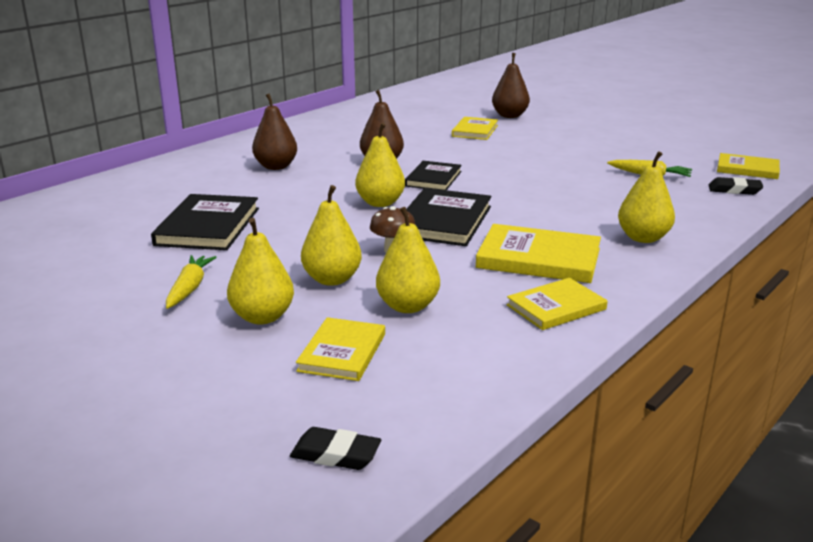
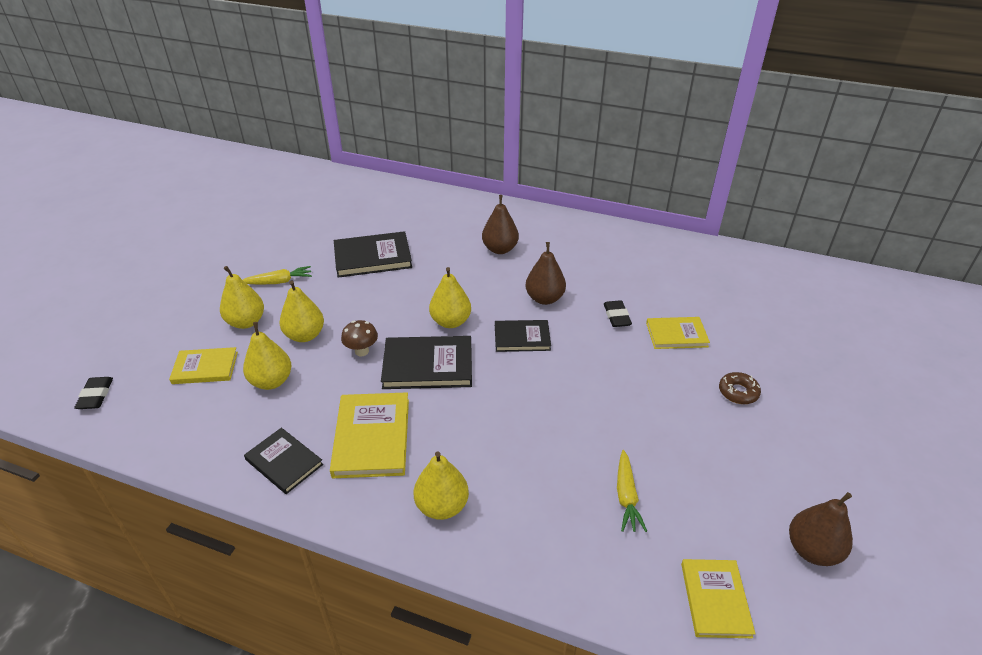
camera: 70 degrees right, 15 degrees up
(509, 116) = (751, 350): brown pear -> brown pear (812, 550)
(554, 127) = (738, 392): none -> brown donut
(556, 307) = (284, 462): yellow book -> black book
(734, 190) = (624, 585): black eraser -> black eraser (616, 316)

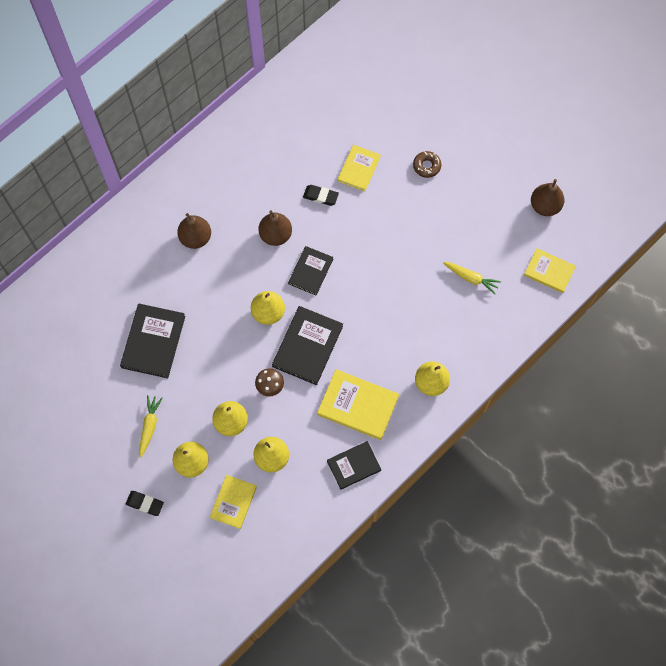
camera: 65 degrees left, 30 degrees up
(96, 395) = (227, 584): black eraser -> black eraser (145, 503)

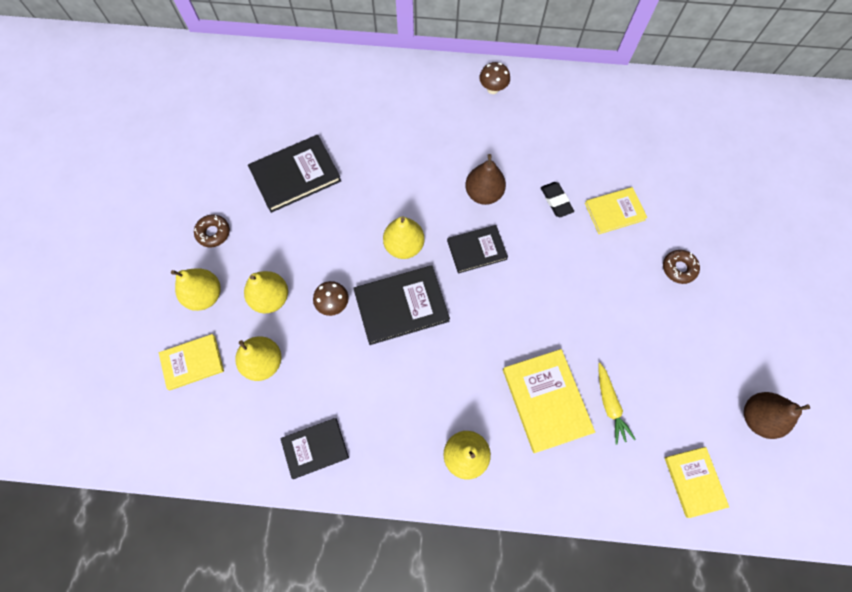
camera: 50 degrees right, 0 degrees up
(145, 503) = (135, 286): black eraser -> none
(149, 426) = (213, 233): yellow carrot -> brown donut
(195, 238) = (420, 133): brown pear -> none
(204, 165) = (492, 89): none -> brown mushroom
(354, 466) = (315, 448): black book -> black book turned 45 degrees counterclockwise
(358, 405) = (381, 401): yellow book -> yellow book (546, 401)

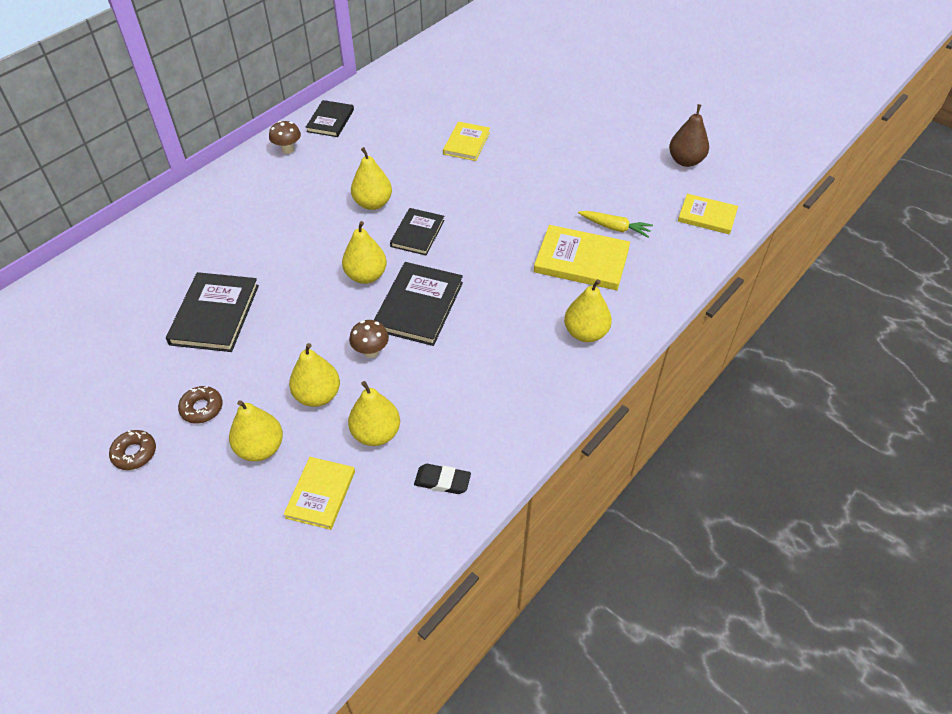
camera: 55 degrees left, 20 degrees down
(315, 448) = (494, 435): black book -> black book (330, 120)
(483, 193) = (373, 203): brown pear -> yellow pear
(556, 201) = (424, 167): black eraser -> black eraser (442, 481)
(679, 268) = (543, 137): brown donut -> brown donut (134, 453)

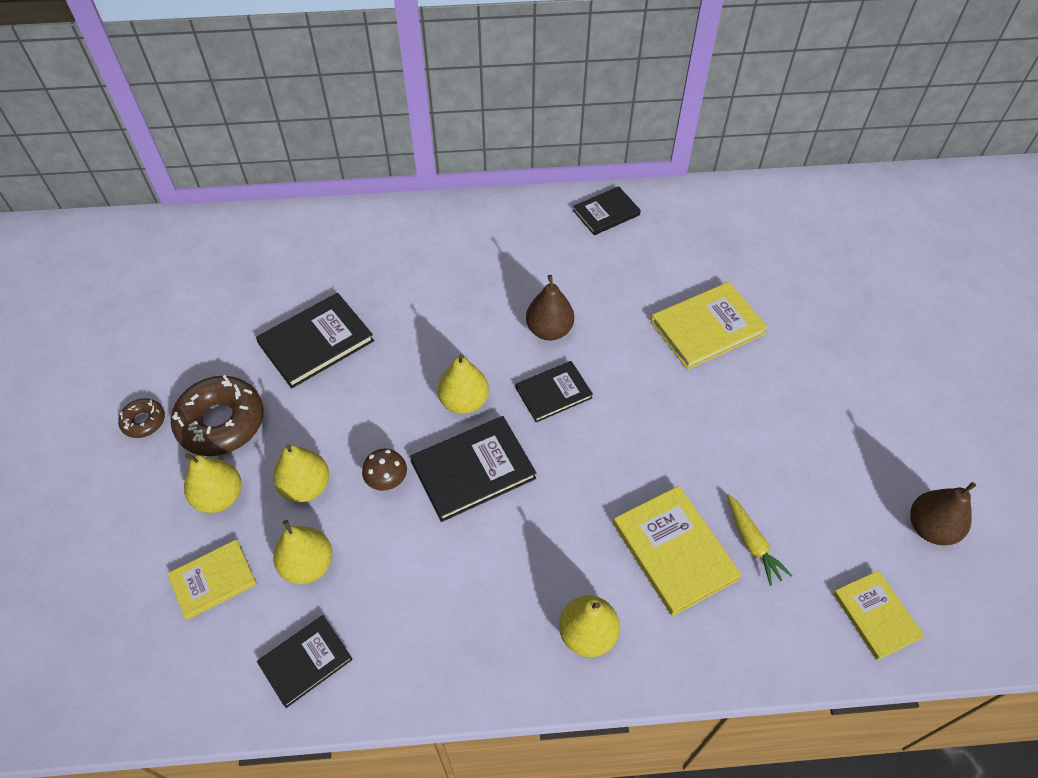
camera: 45 degrees right, 5 degrees up
(202, 408) = (221, 422): brown donut -> brown donut, size x2.01
(288, 150) = (537, 219): brown mushroom -> none
(373, 203) = (549, 330): yellow pear -> brown pear
(442, 481) = (305, 661): black eraser -> black book
(466, 143) = (707, 327): yellow book -> yellow book, size x1.54

